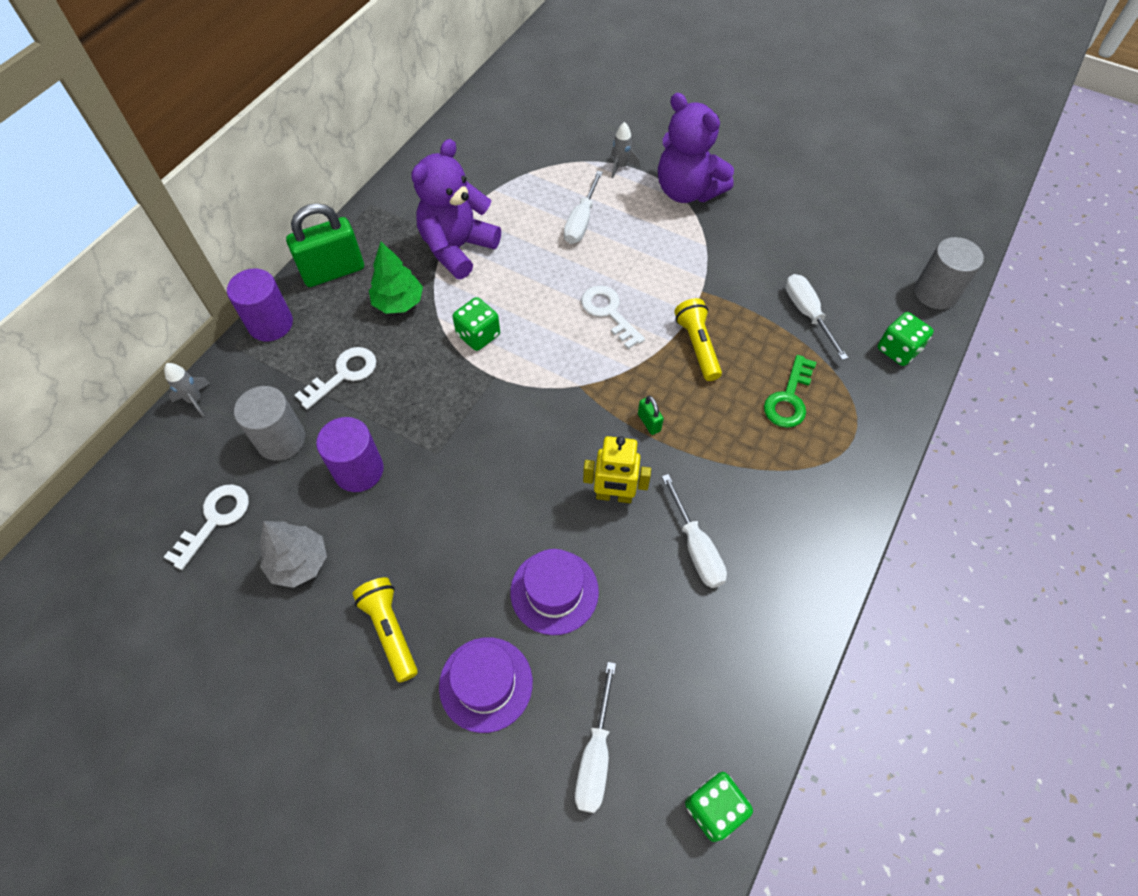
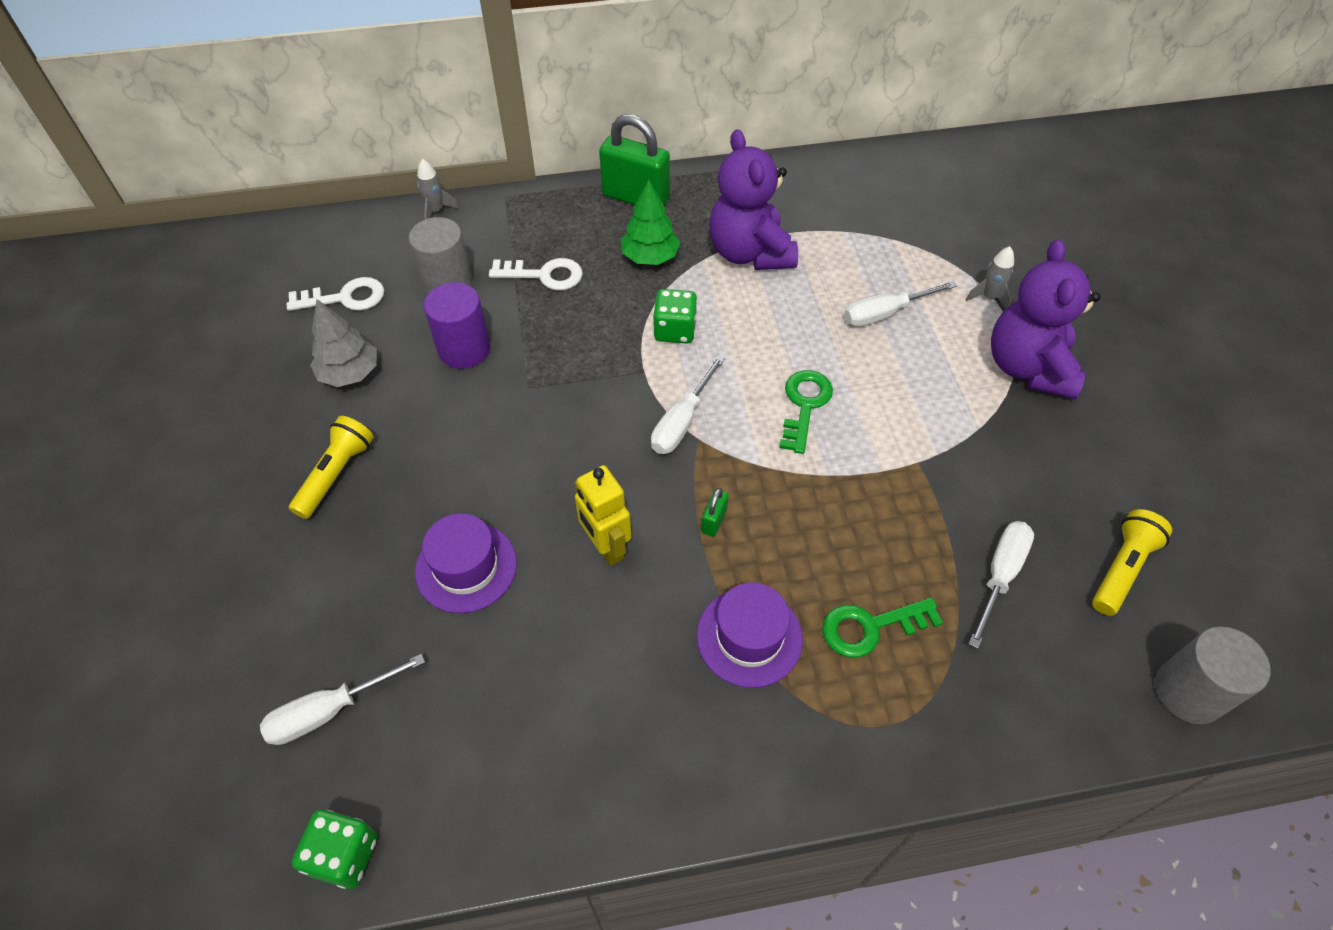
camera: 50 degrees right, 5 degrees down
(270, 324) = (546, 200): purple cylinder -> none
(457, 248) = (749, 253): purple teddy bear -> purple teddy bear turned 105 degrees counterclockwise
(486, 684) = (338, 576): purple hat -> purple hat (749, 637)
(609, 313) = (804, 406): white key -> green key
(696, 547) = (611, 655): white screwdriver -> white screwdriver (682, 422)
(697, 346) = (846, 502): yellow flashlight -> yellow flashlight (1121, 569)
(898, 350) = (1056, 699): green dice -> none

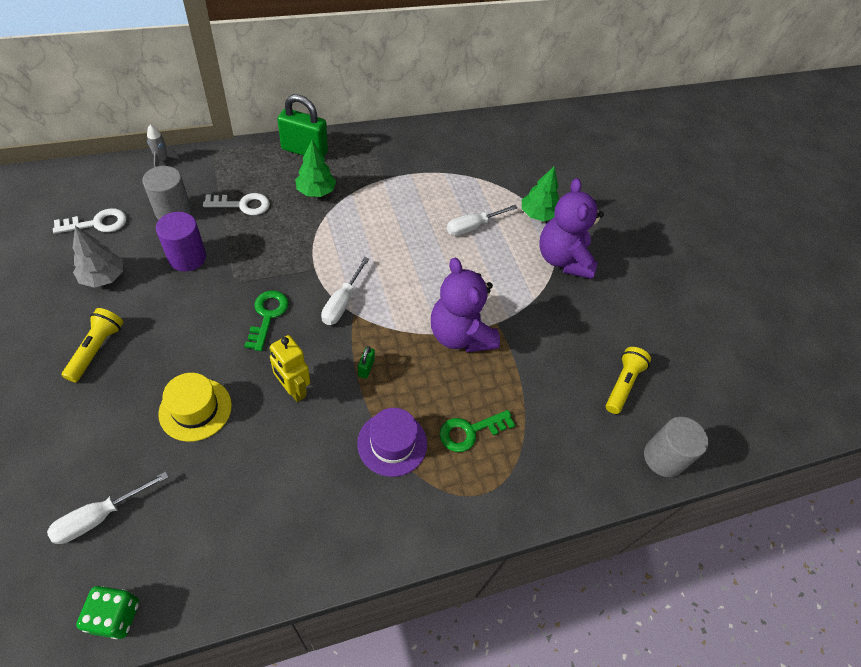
camera: 15 degrees left, 0 degrees up
(466, 567) = (195, 409): purple hat -> yellow hat
(675, 330) = (335, 241): green dice -> none
(749, 253) = (383, 188): purple teddy bear -> purple teddy bear (460, 335)
(804, 406) = (423, 289): green key -> green key (267, 316)
(988, 297) = (537, 215): grey rocket -> green tree
(1000, 575) = (549, 393): white screwdriver -> none

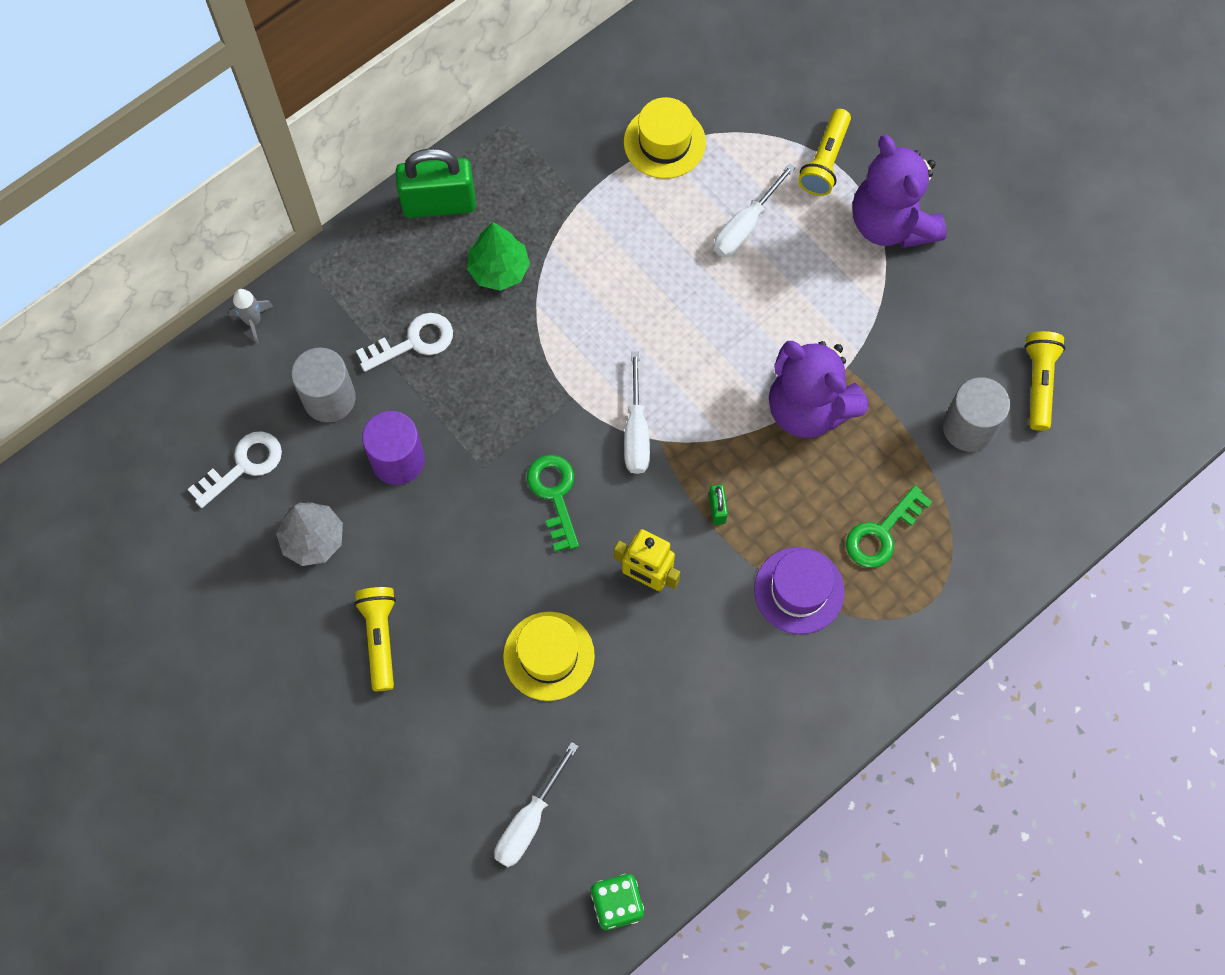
camera: 15 degrees left, 15 degrees up
(448, 172) = (664, 142): none -> yellow hat
(537, 215) = (825, 161): green tree -> yellow flashlight
(663, 458) = (1121, 461): grey cylinder -> grey cylinder (969, 427)

